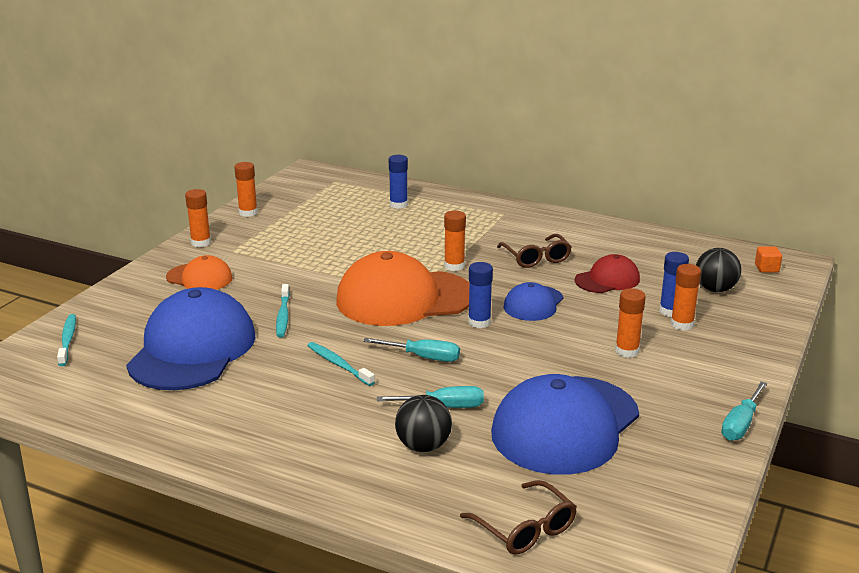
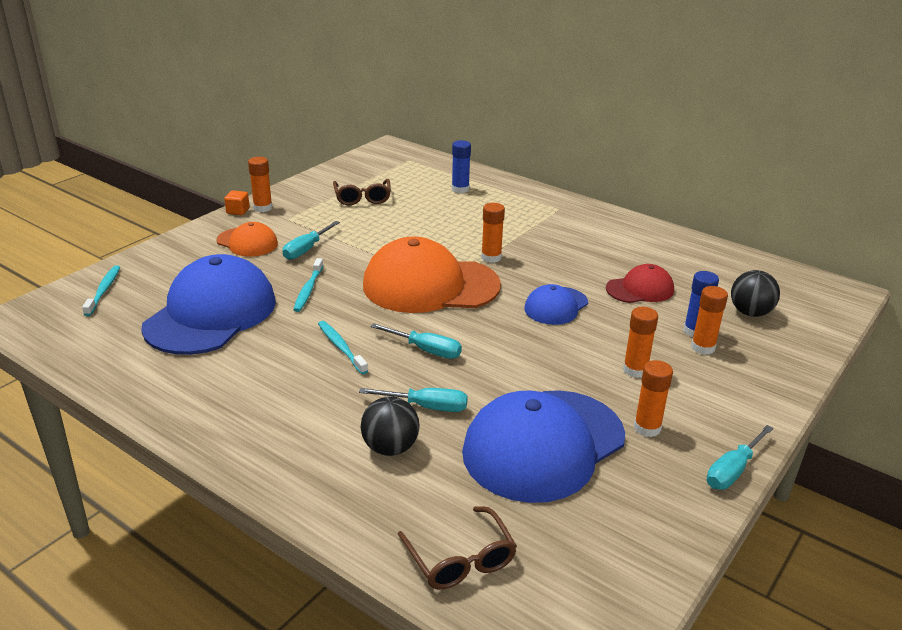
camera: 10 degrees right, 5 degrees up
(248, 213) = (317, 183): orange glue stick -> orange glue stick (647, 428)
(264, 278) = (306, 250): none -> turquoise screwdriver
(479, 322) = (495, 319): blue glue stick -> none
(536, 258) = (575, 258): brown glasses -> brown glasses (362, 198)
(766, 268) = (812, 296): orange cube -> orange cube (238, 211)

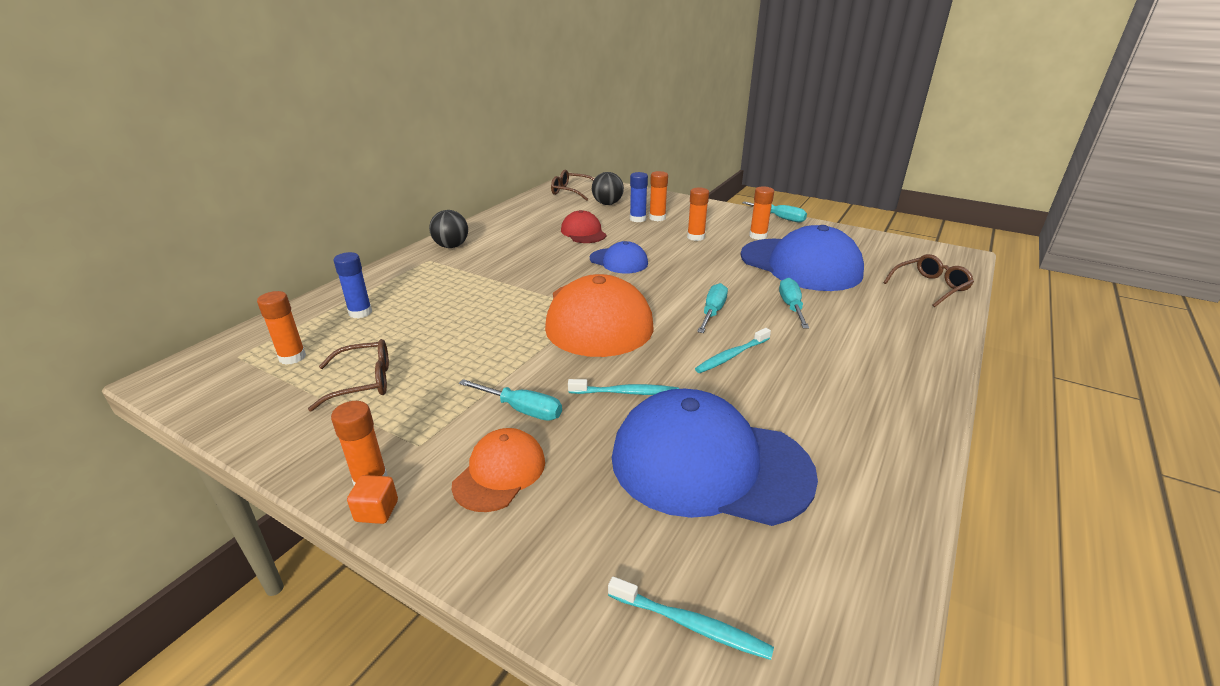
camera: 95 degrees left, 0 degrees up
(103, 291) = (690, 624): turquoise toothbrush -> turquoise toothbrush turned 150 degrees counterclockwise
(390, 448) = (852, 318): black ball -> black ball (451, 246)
(491, 257) = (535, 289): orange glue stick -> orange glue stick (292, 357)
(792, 288) = (571, 191): none -> brown glasses

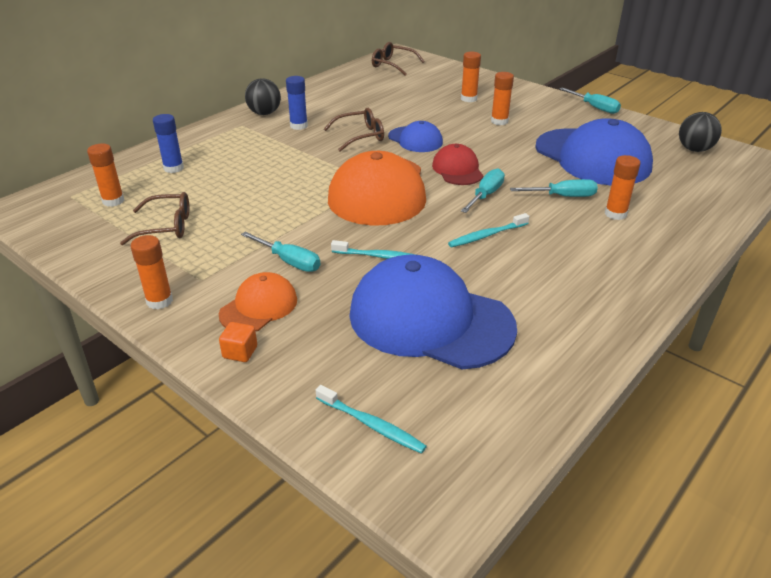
camera: 10 degrees right, 5 degrees up
(376, 511) = (160, 322): orange cube -> orange cube (240, 352)
(583, 232) = (391, 108): red cap -> red cap (457, 169)
(607, 204) = (424, 80): black ball -> black ball (694, 149)
(637, 219) = (449, 98): blue glue stick -> blue glue stick (299, 126)
(758, 236) = (563, 125): orange glue stick -> orange glue stick (615, 214)
(791, 306) = (563, 196): turquoise screwdriver -> turquoise screwdriver turned 75 degrees clockwise
(930, 287) = (714, 190): brown glasses -> brown glasses (360, 136)

